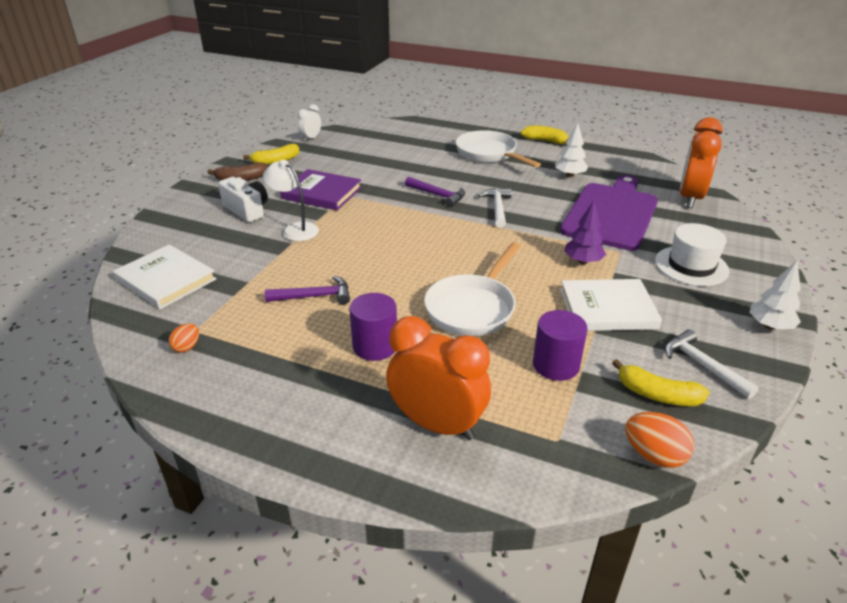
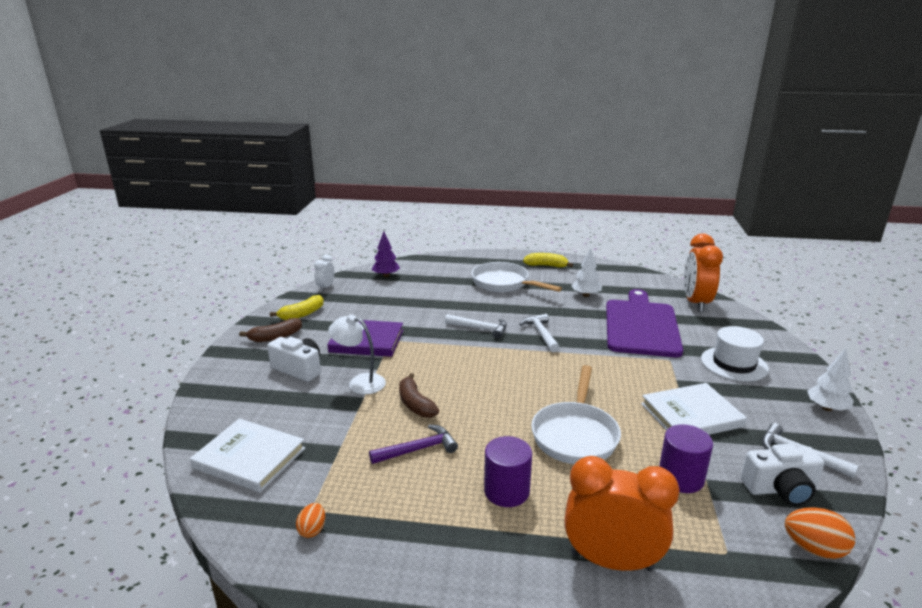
camera: 15 degrees left, 10 degrees down
(335, 256) = (415, 404): none -> brown banana
(438, 195) = (480, 328): purple hammer -> white hammer
(583, 261) = (644, 373): purple tree -> purple tree (386, 275)
(657, 394) = (780, 489): yellow banana -> white camera

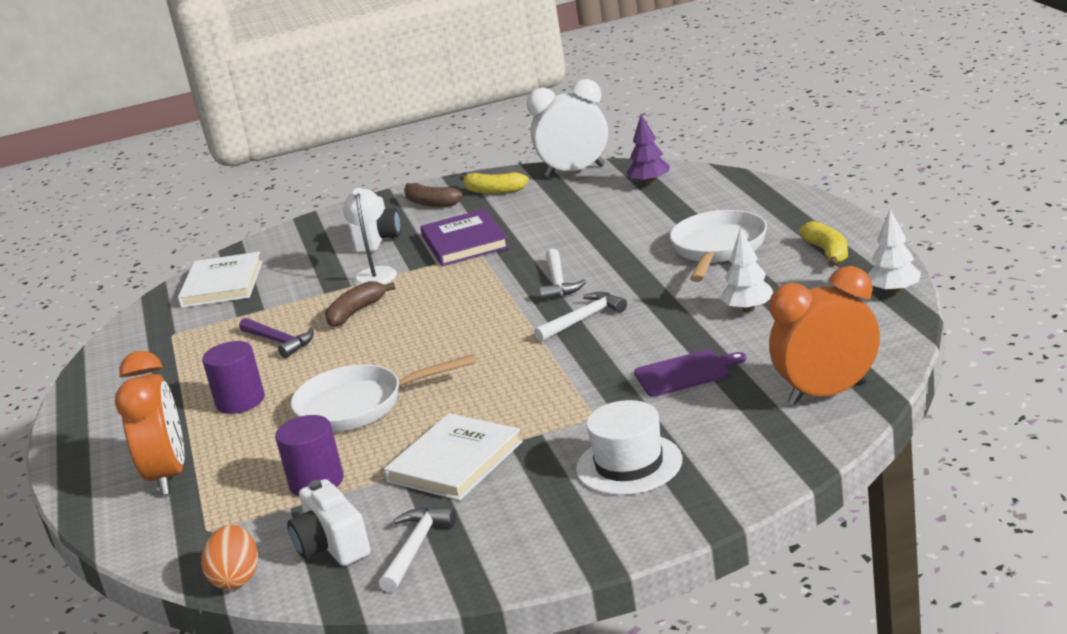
camera: 70 degrees right, 0 degrees up
(312, 530) = (148, 344): orange egg -> none
(326, 287) = (575, 171): white clock -> white clock, size x1.98
(641, 325) = (685, 373): purple cutting board -> purple cutting board, size x0.49
(691, 415) = (455, 462): white book -> white book turned 75 degrees clockwise
(826, 408) = (556, 555): white tree -> white tree (894, 291)

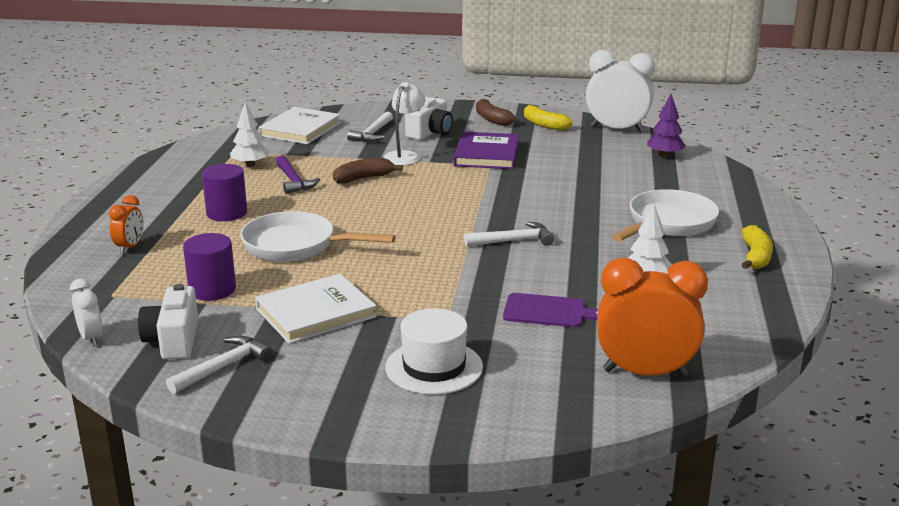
camera: 20 degrees right, 0 degrees up
(168, 476) = (130, 247): orange clock -> orange clock, size x0.50
(236, 579) = (91, 338): orange egg -> white clock
(558, 282) = (523, 207): white hammer -> white hammer (373, 134)
(894, 291) = (782, 309): white tree -> white tree (250, 165)

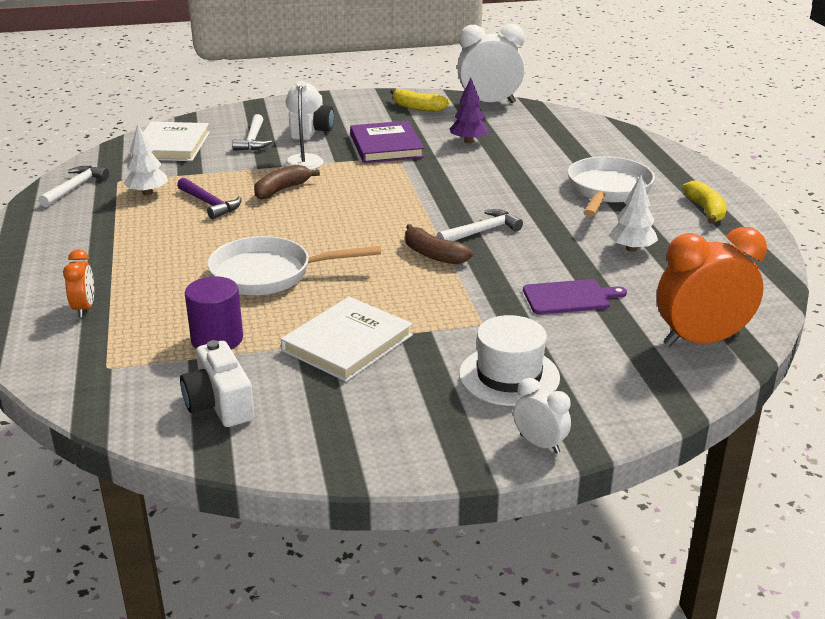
camera: 20 degrees left, 5 degrees up
(91, 338) = (123, 421): white clock -> white clock (540, 444)
(223, 367) = (297, 422): white hammer -> white hammer (75, 188)
(227, 213) = (164, 251): purple cylinder -> none
(492, 119) = (362, 108): brown banana -> brown banana (433, 255)
(665, 155) = (552, 123): purple tree -> purple tree (468, 141)

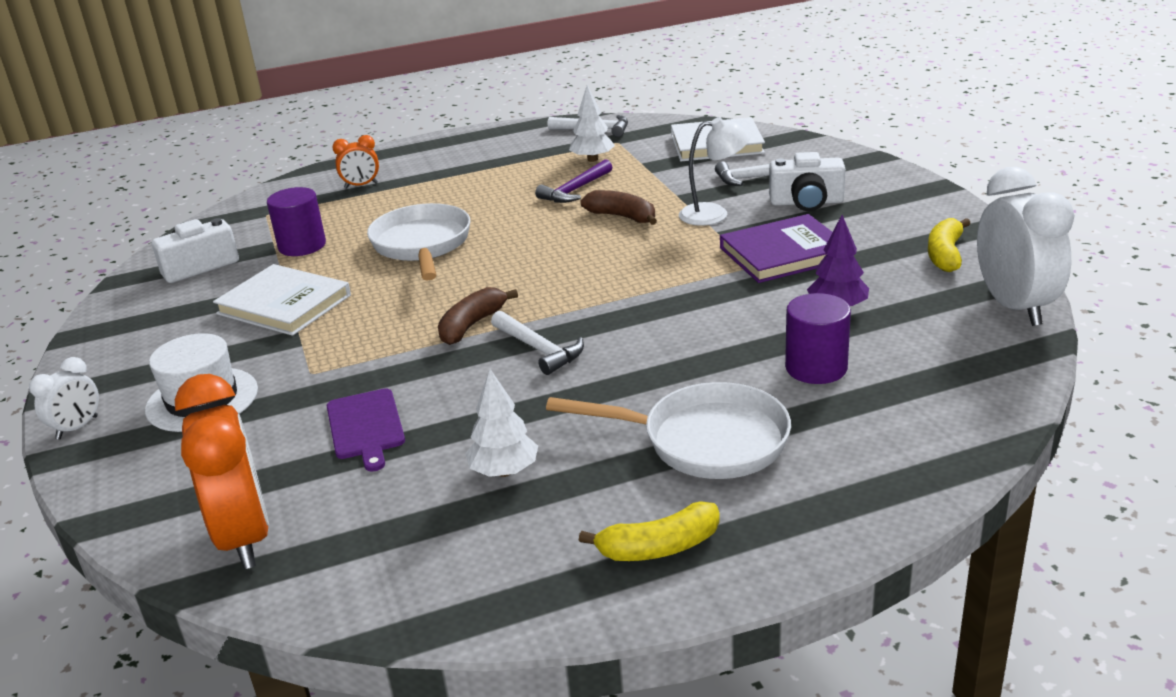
camera: 85 degrees right, 0 degrees up
(537, 155) = (816, 368): none -> purple cylinder

